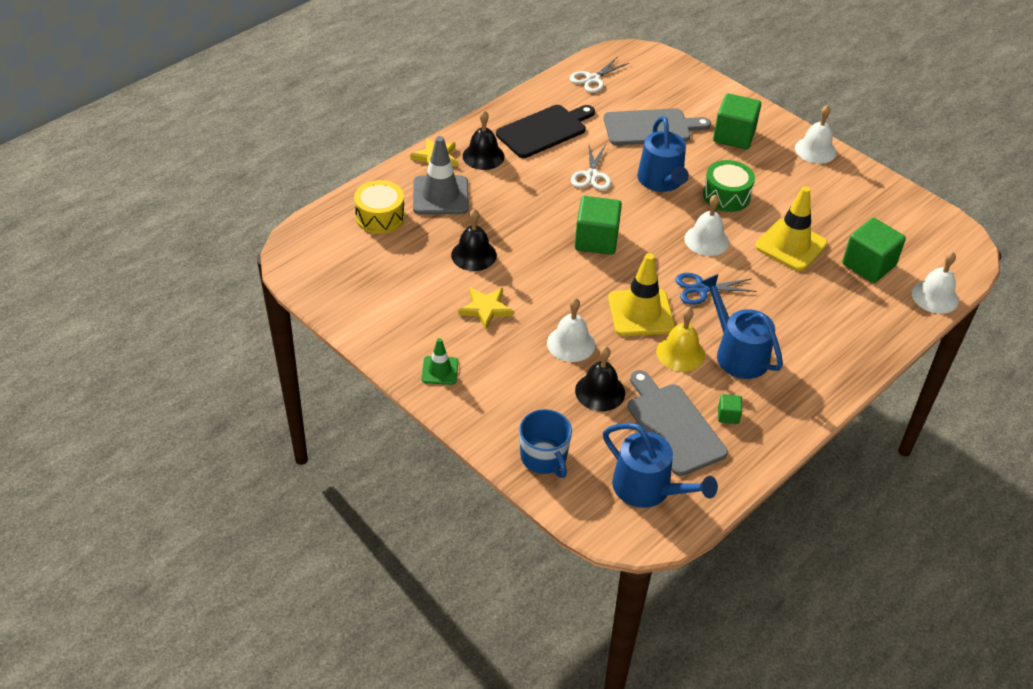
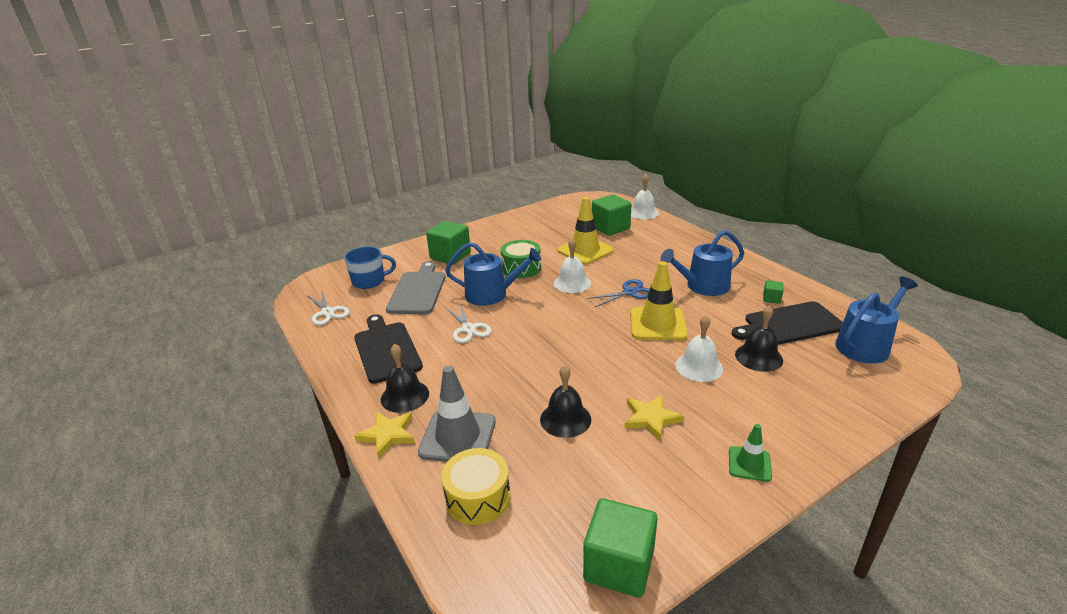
camera: 75 degrees left, 15 degrees down
(544, 458) = (853, 399): blue mug -> blue mug (369, 281)
(592, 175) = (468, 329): white scissors -> white scissors turned 45 degrees clockwise
(596, 240) = (560, 336): green cube -> green cube (619, 565)
(673, 426) = (790, 324): grey cutting board -> black cutting board
(680, 353) = (705, 311): yellow bell -> none
(701, 289) = (630, 292): blue scissors -> blue scissors turned 120 degrees counterclockwise
(815, 150) = (483, 228): white bell -> none

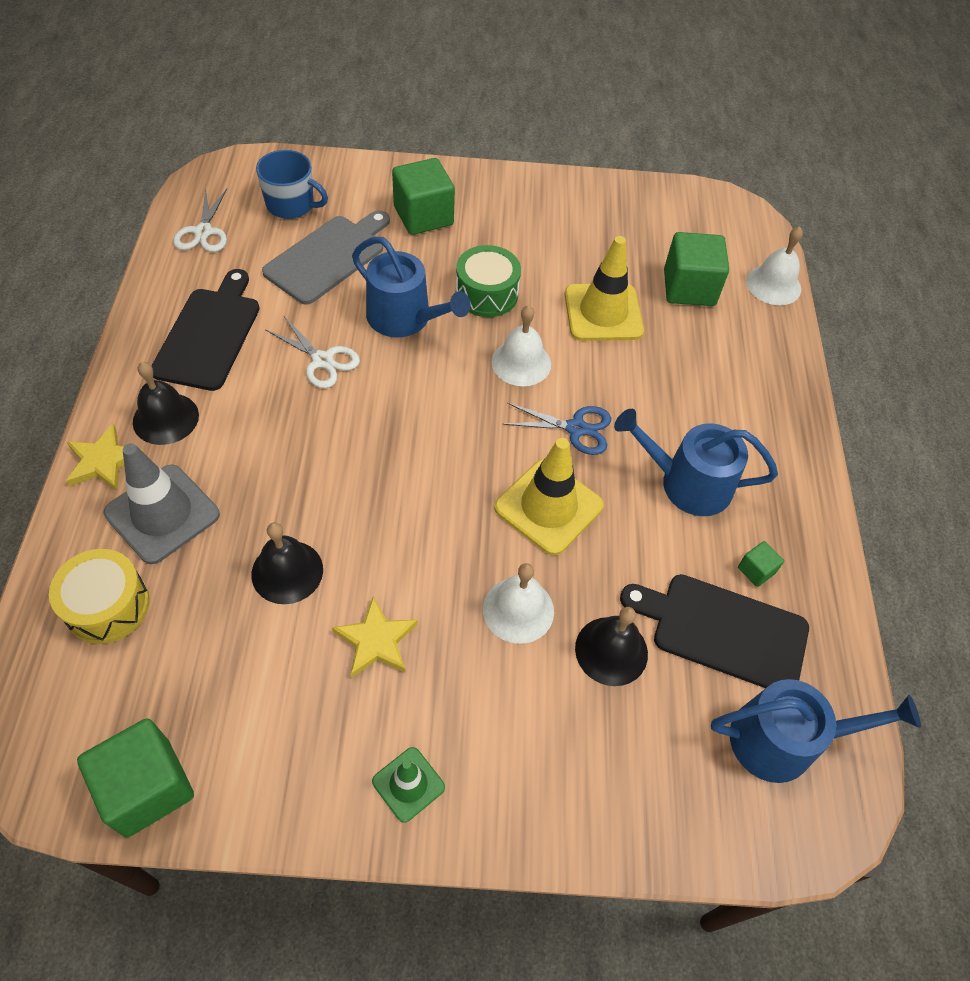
camera: 30 degrees right, 25 degrees up
(468, 329) = (322, 360): white scissors -> white scissors turned 60 degrees counterclockwise

